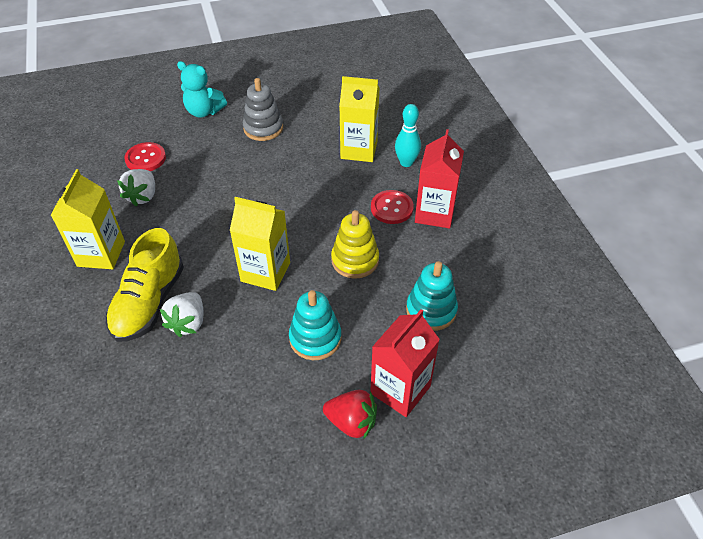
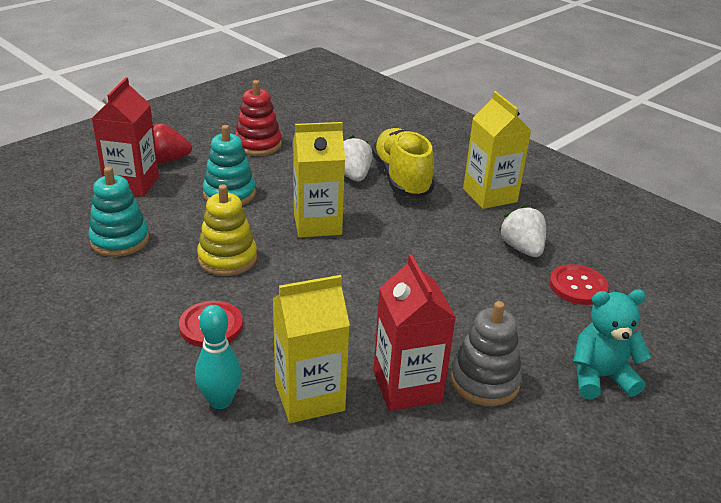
camera: 150 degrees right, 15 degrees down
(241, 415) = (258, 144): none -> red stacking toy
(434, 213) = (146, 338): red carton -> red carton (407, 386)

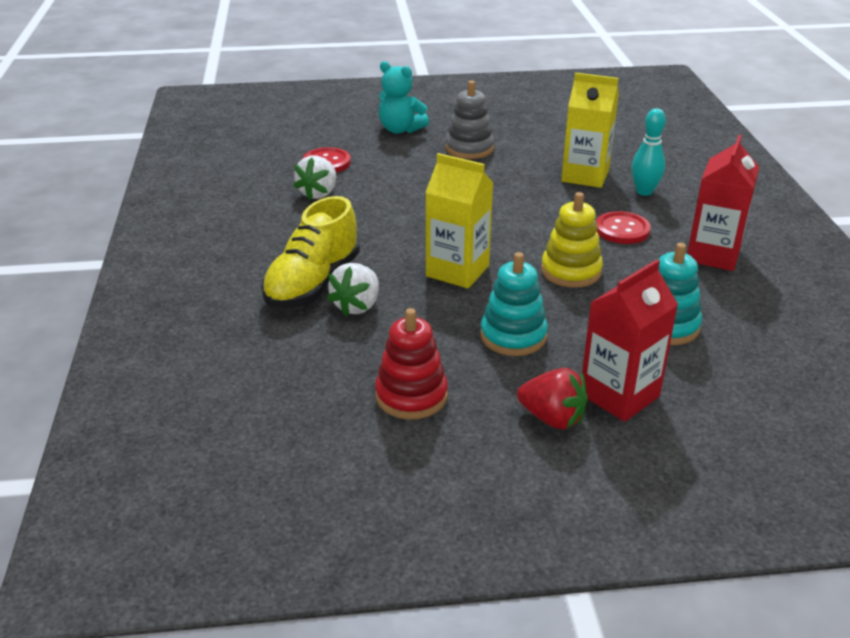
camera: 140 degrees left, 0 degrees up
(407, 386) = (519, 161): red carton -> red carton (713, 255)
(490, 195) = (263, 237): yellow carton -> none

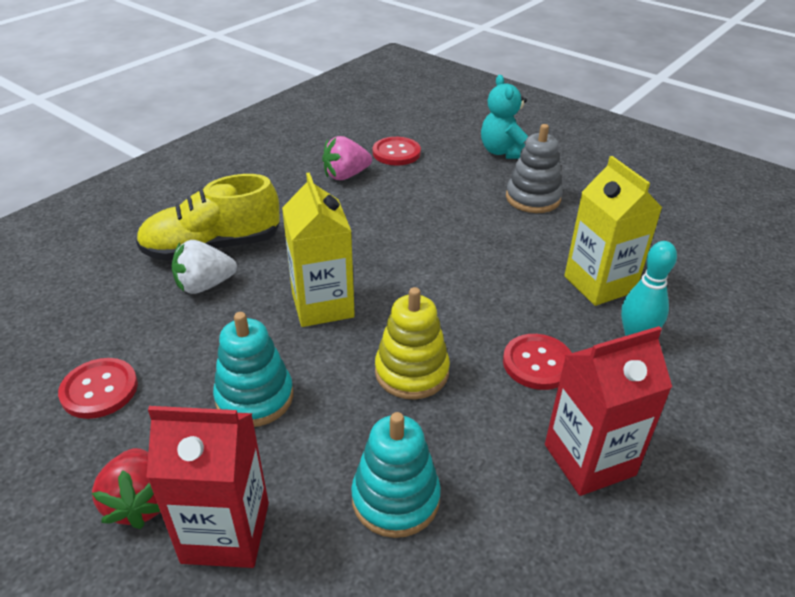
camera: 45 degrees right, 5 degrees up
(318, 193) = (346, 175): white strawberry -> pink strawberry
(411, 396) = (99, 390): red stacking toy -> red button

